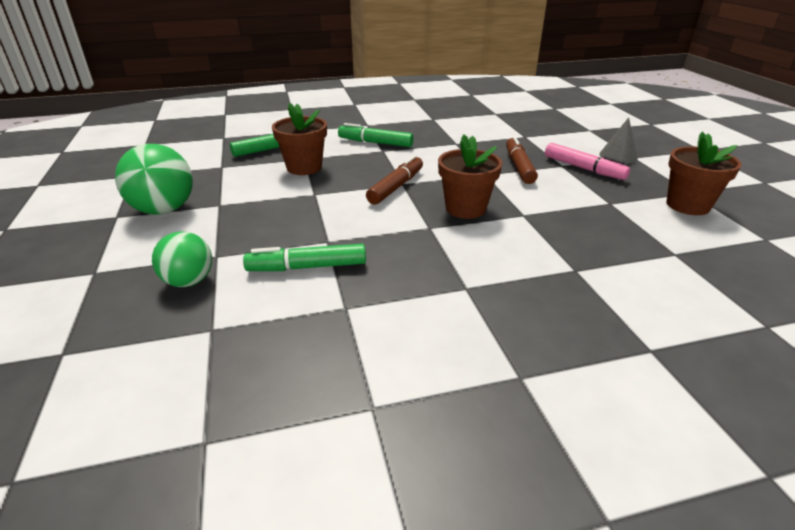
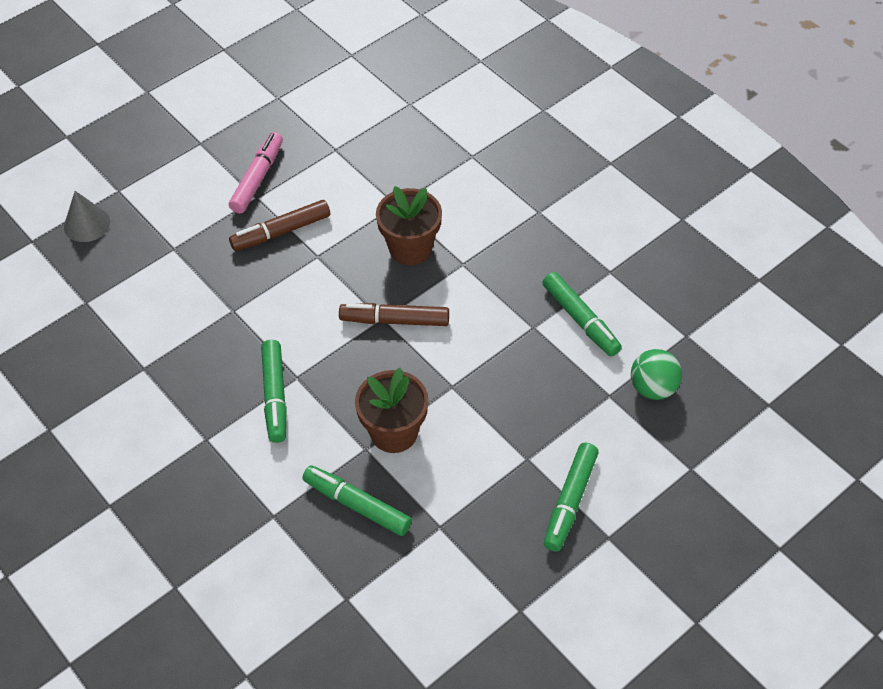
camera: 115 degrees left, 20 degrees up
(164, 210) = (570, 501): green ball -> green marker
(618, 156) = (203, 155): grey cone -> grey cone (87, 224)
(687, 205) = (311, 98): brown flower pot -> none

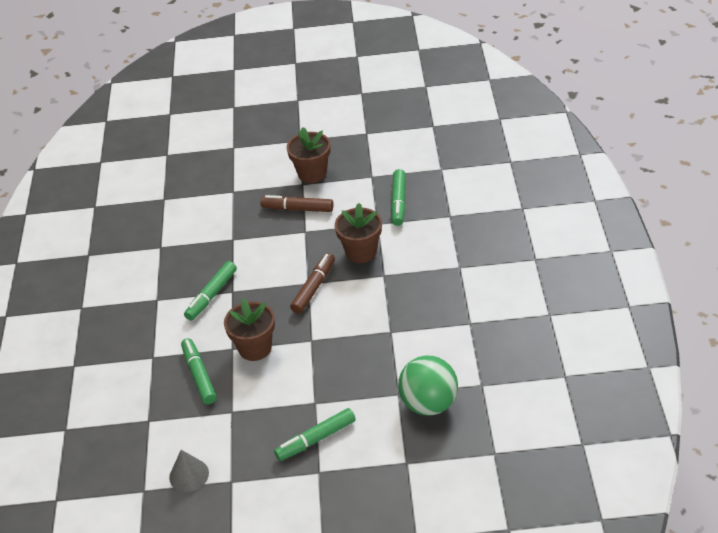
camera: 40 degrees right, 10 degrees down
(87, 224) = (201, 158): grey cone -> grey cone (189, 475)
(257, 178) = (312, 173): pink marker -> brown flower pot
(395, 321) = (314, 288): brown marker -> brown marker turned 75 degrees clockwise
(580, 319) = (423, 341): green marker -> green marker (398, 202)
(653, 388) = (429, 404): green ball -> green ball, size x1.55

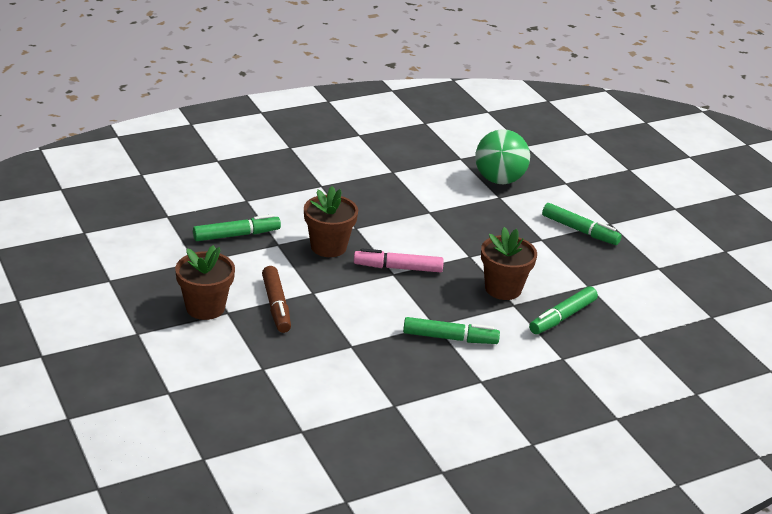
camera: 120 degrees left, 10 degrees down
(189, 475) = (673, 293): grey cone -> none
(314, 288) = (398, 268): brown marker -> pink marker

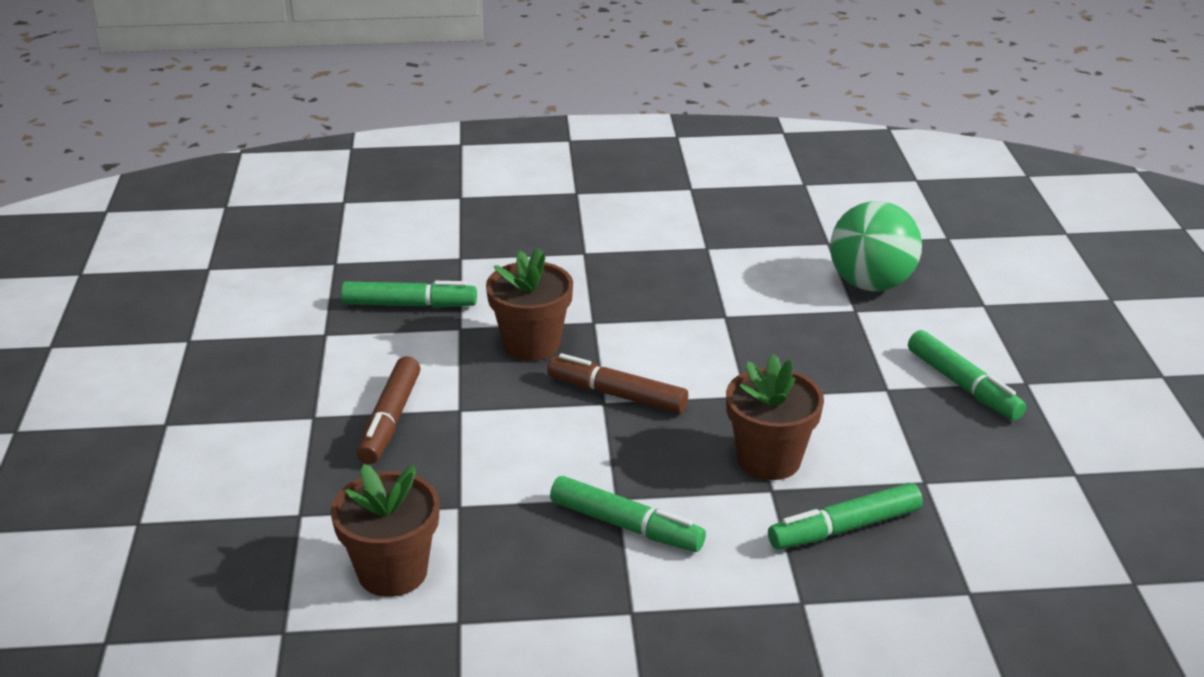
camera: 25 degrees right, 0 degrees up
(205, 308) = (286, 404): brown flower pot -> brown flower pot (392, 572)
(398, 268) = (617, 395): pink marker -> brown marker

